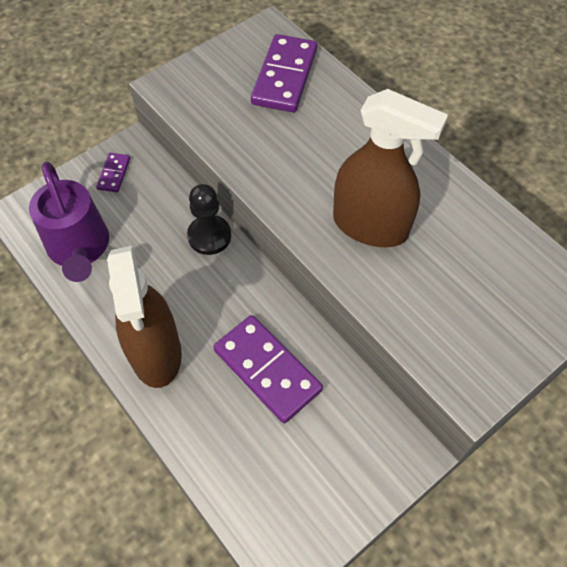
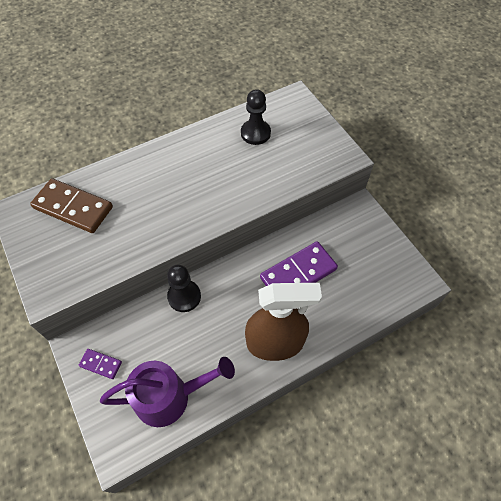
camera: 80 degrees left, 0 degrees up
(285, 76) = (73, 207): purple domino -> brown domino
(370, 226) = (225, 181): brown spray bottle -> none
(476, 250) = (255, 133): none -> black pawn

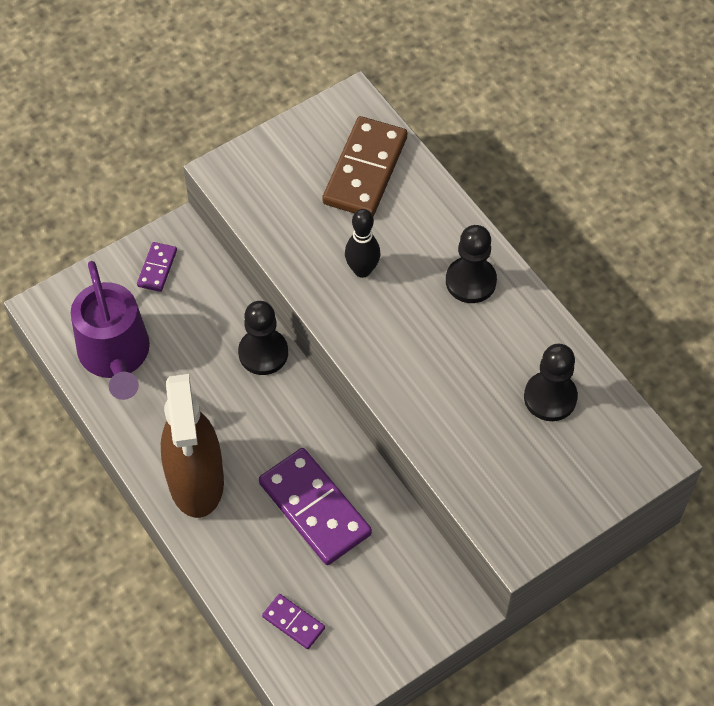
camera: 85 degrees right, 0 degrees up
(151, 215) = (362, 270): none -> black bowling pin
(172, 161) = (470, 281): none -> black pawn
(373, 290) = (293, 622): none -> purple domino

